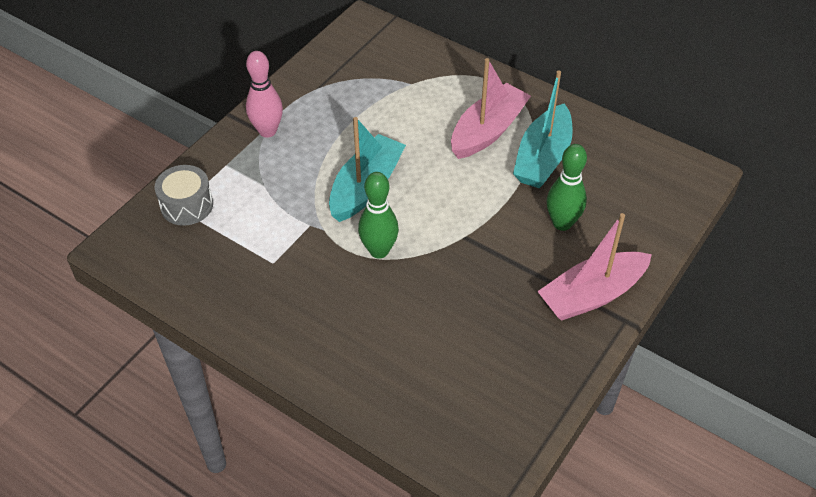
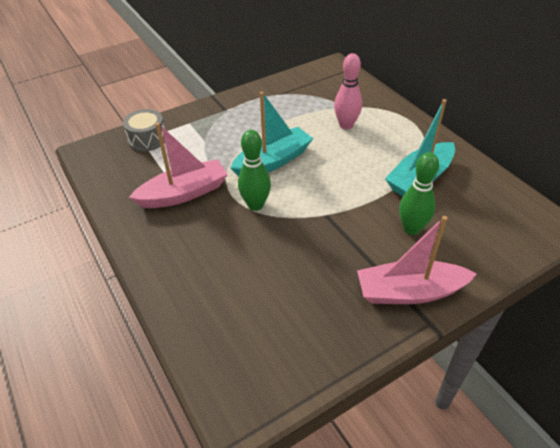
camera: 25 degrees right, 5 degrees down
(267, 131) = (229, 110): pink bowling pin -> pink bowling pin (346, 125)
(487, 131) = (385, 149): pink boat -> pink boat (184, 193)

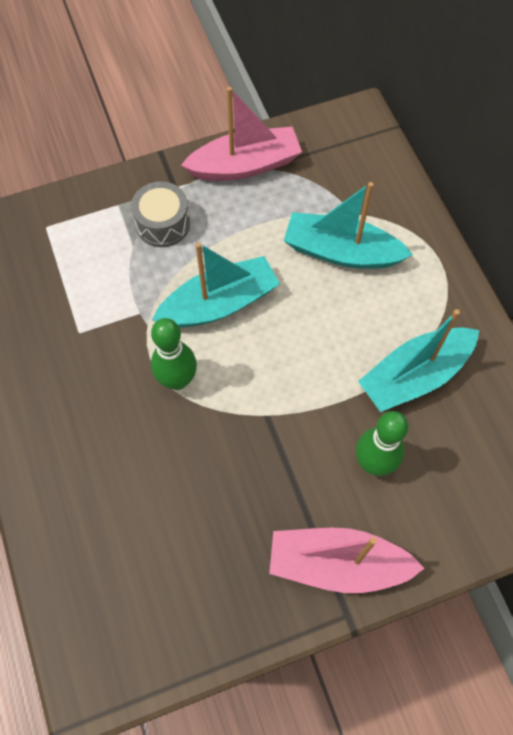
camera: 10 degrees right, 20 degrees up
(147, 139) = (54, 227): grey drum -> grey drum (163, 224)
(184, 193) = (86, 340): pink boat -> pink boat (245, 165)
(346, 125) = (341, 252): pink bowling pin -> turquoise boat

